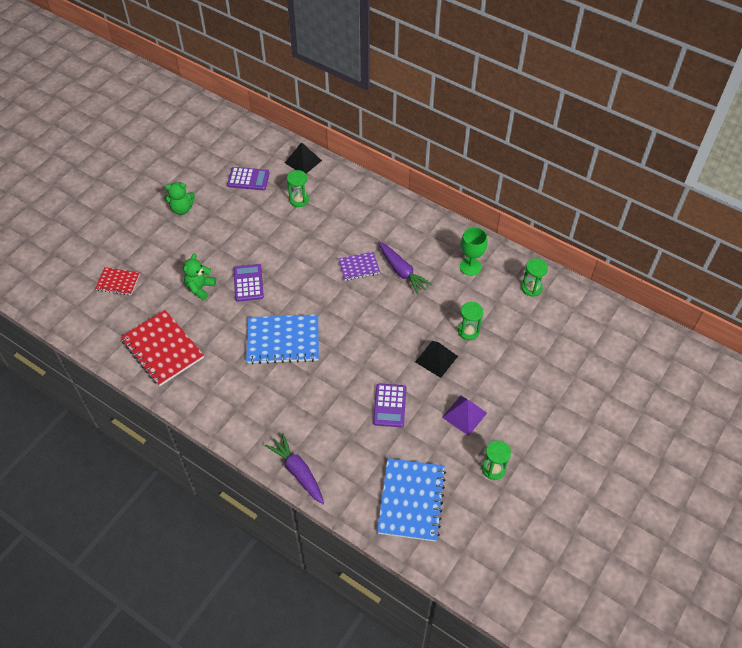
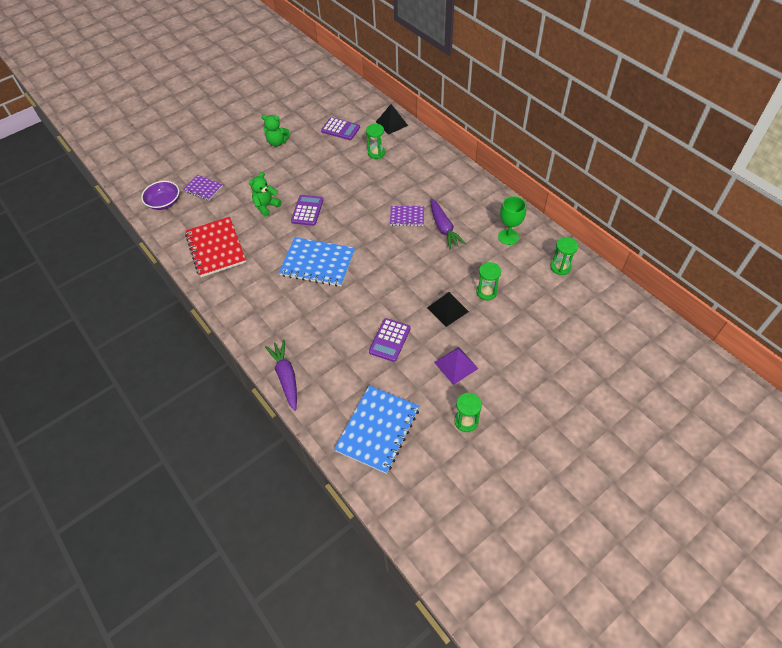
camera: 20 degrees right, 0 degrees up
(78, 309) = (164, 202): none -> purple bowl
(118, 282) = (203, 188): red notebook -> purple notebook

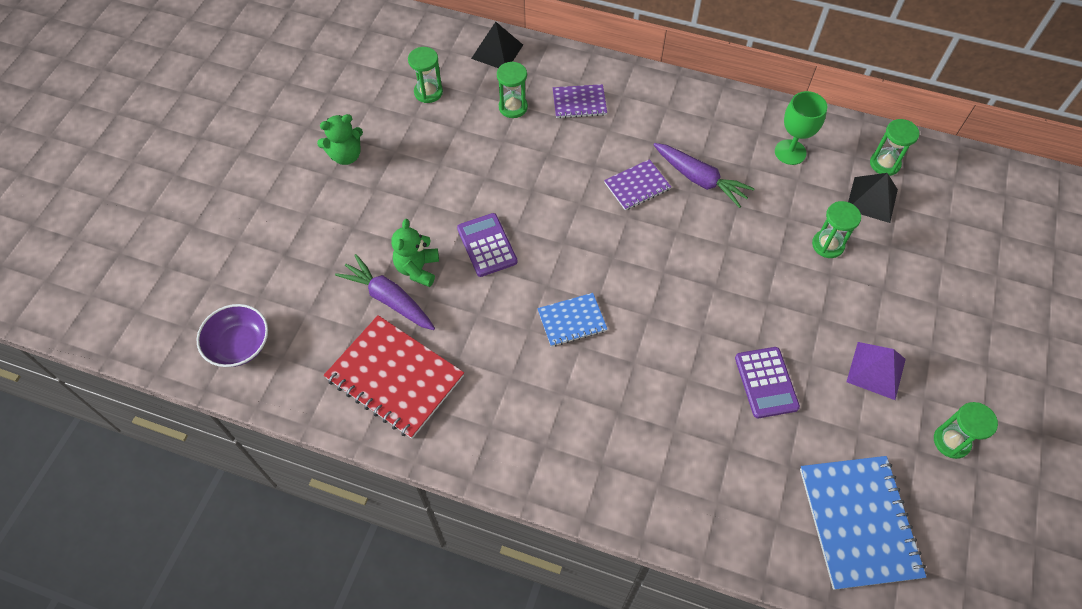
camera: 35 degrees left, 5 degrees up
(203, 188) = (287, 288): purple notebook -> purple notebook (579, 102)
(286, 377) = (675, 522): purple carrot -> purple carrot (389, 299)
(317, 263) = (572, 321): blue notebook -> blue notebook, size x0.55
(340, 129) = (428, 92): purple calculator -> green hourglass
(447, 309) = (801, 296): black pyramid -> black pyramid (872, 199)

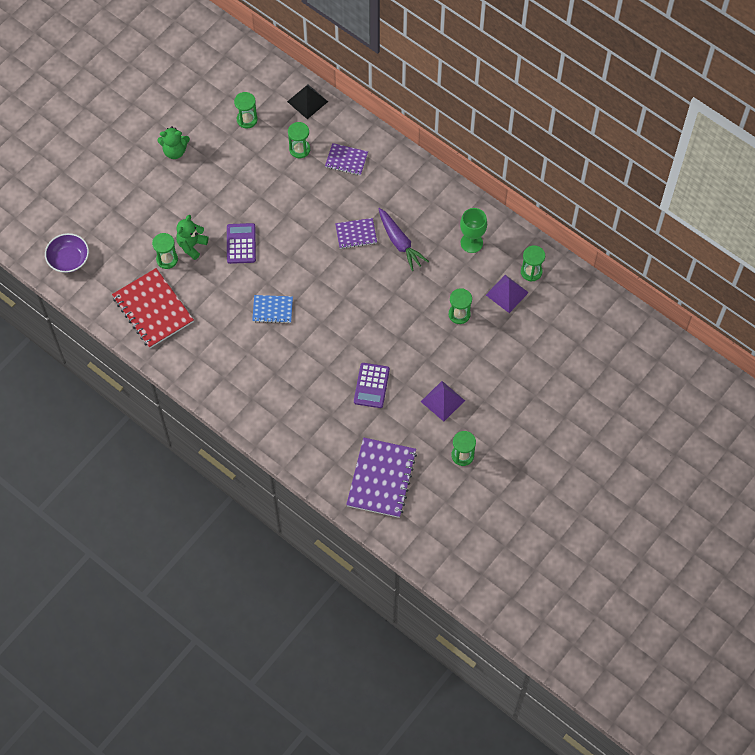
camera: 20 degrees right, 5 degrees up
(389, 299) = (167, 259): purple carrot -> green hourglass
(858, 522) = (381, 478): blue notebook -> purple notebook
(872, 199) = (507, 293): black pyramid -> purple pyramid

